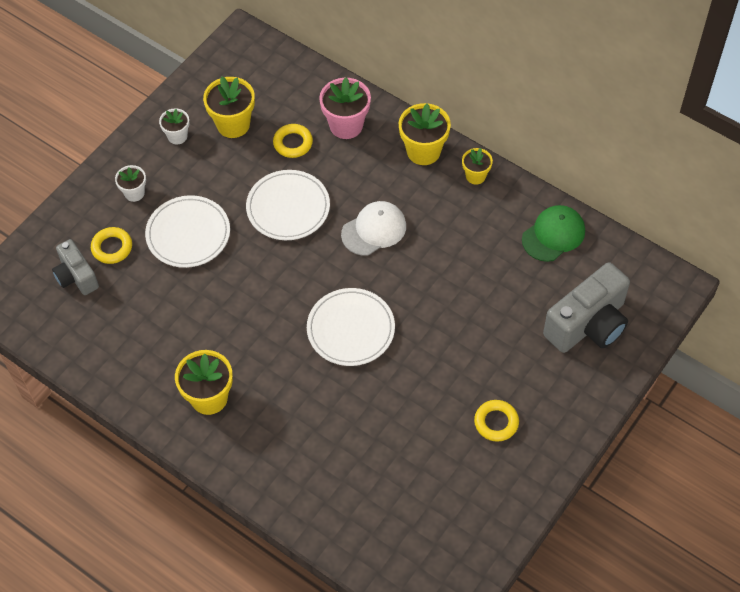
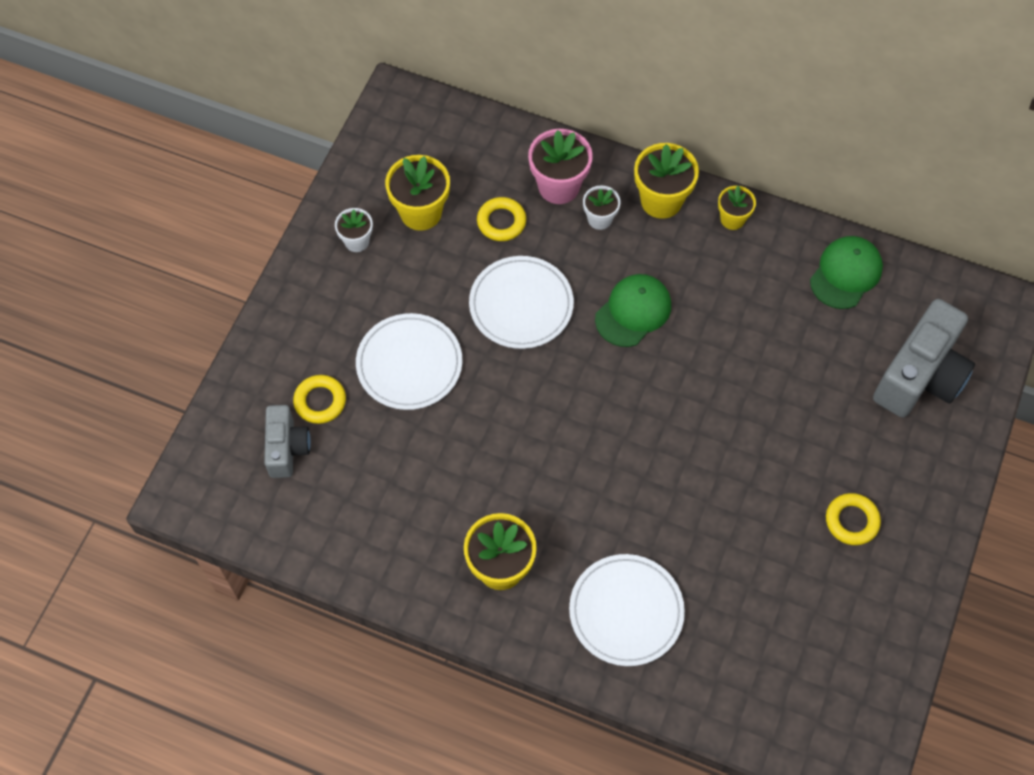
camera: 15 degrees left, 5 degrees up
(76, 276) = (287, 448): grey camera -> grey camera turned 135 degrees counterclockwise
(134, 193) = (326, 325): white flower pot -> white flower pot (599, 219)
(350, 329) = (644, 442): white plate -> white plate (626, 611)
(374, 230) = (633, 311): white cap -> green cap

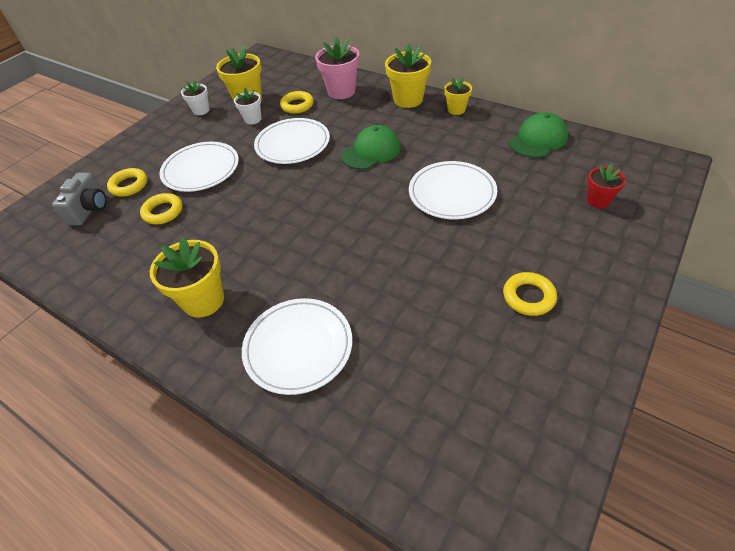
camera: 15 degrees right, 15 degrees down
(390, 443) = (163, 212): none -> yellow ring
(599, 219) = (363, 106): white flower pot -> white flower pot (253, 119)
(750, 378) = (452, 193): none -> white plate
(920, 376) = (598, 201): grey camera -> red flower pot

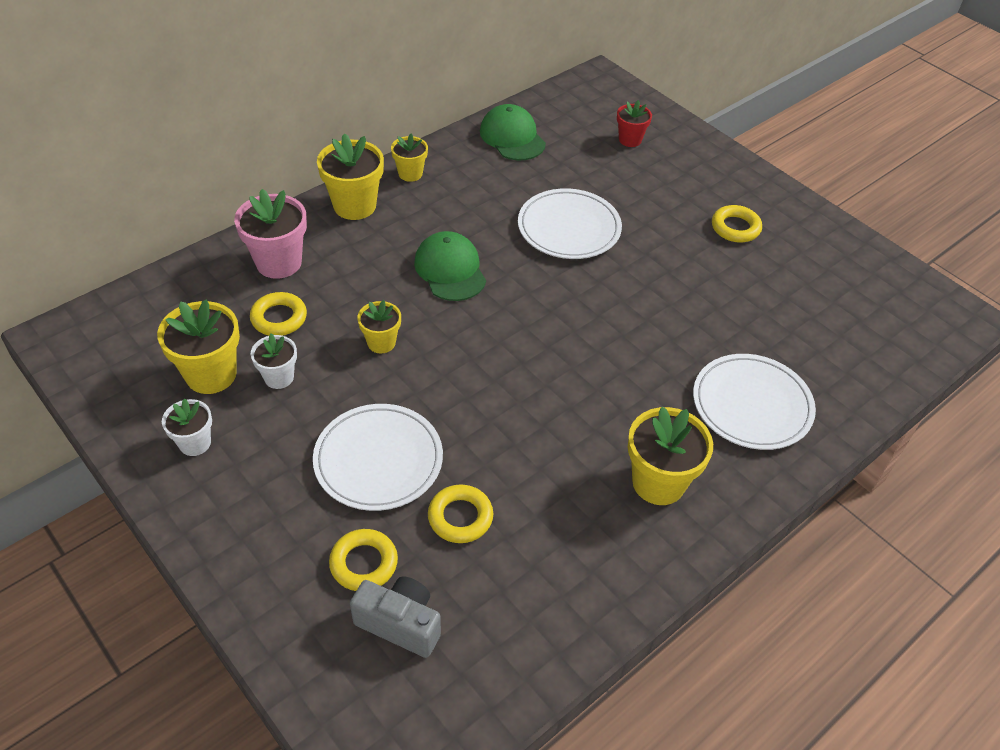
camera: 80 degrees left, 0 degrees up
(292, 144) = (381, 342): white plate -> yellow flower pot

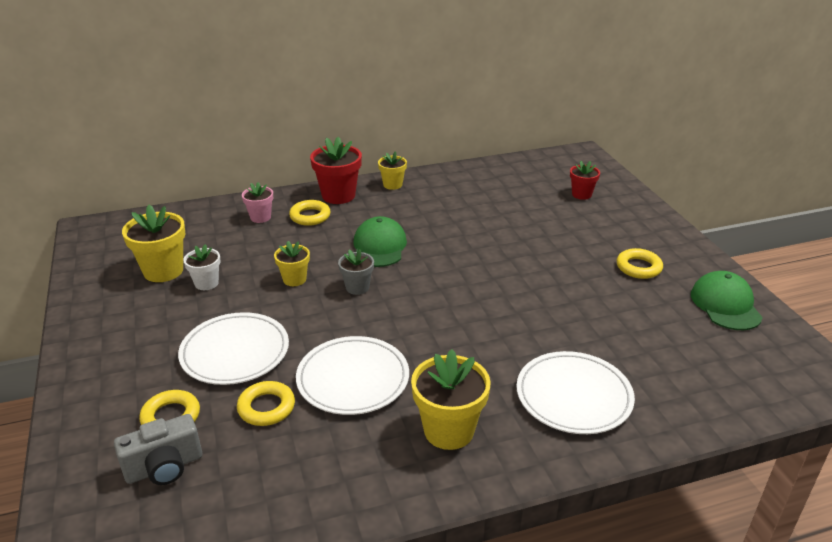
camera: 25 degrees right, 15 degrees down
(195, 443) = (119, 308): white flower pot -> none
(279, 262) = (260, 217): pink flower pot -> pink flower pot, size x0.59
(279, 318) = (235, 249): yellow ring -> yellow ring (310, 216)
(354, 206) = (338, 195): yellow flower pot -> red flower pot
(400, 624) = (164, 467): grey camera -> grey camera turned 105 degrees clockwise
(460, 334) = (357, 287): none -> grey flower pot
(512, 137) = (486, 177): green cap -> green cap (725, 305)
(569, 228) = (492, 239): white plate -> white plate (353, 379)

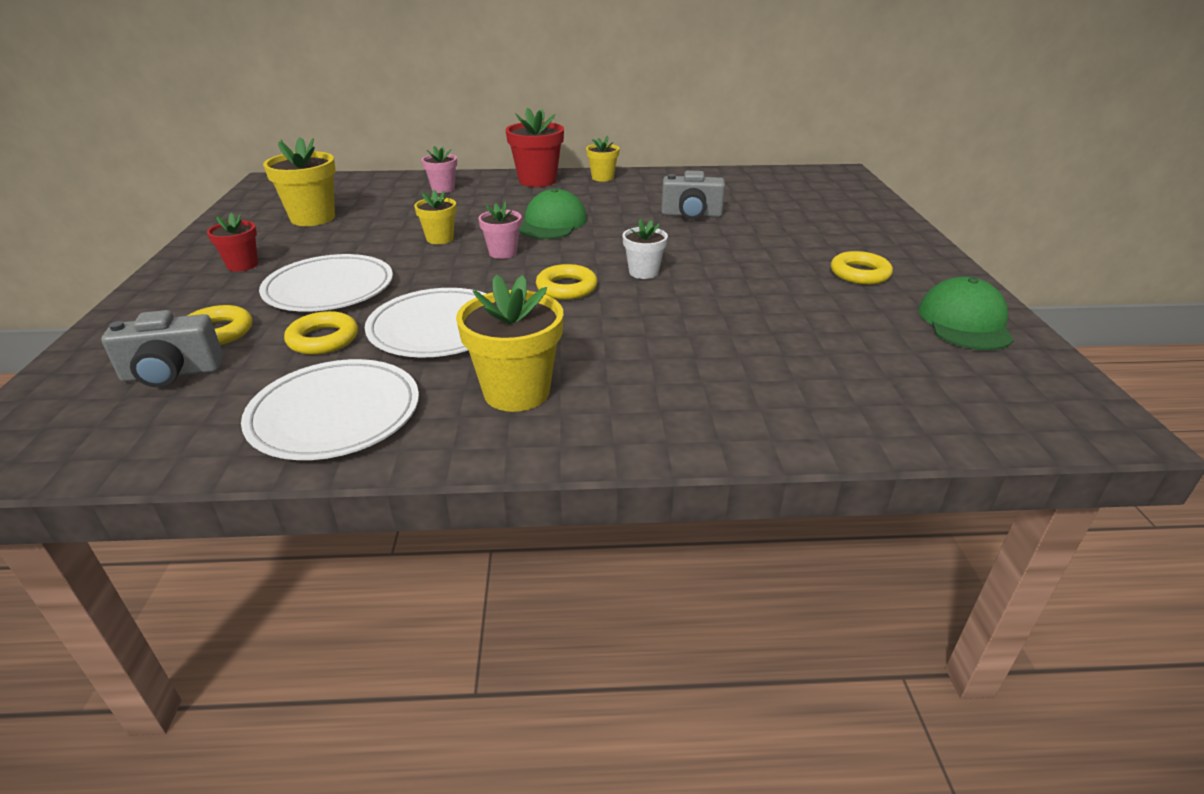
camera: 15 degrees right, 0 degrees up
(206, 283) = (347, 232): white flower pot -> white flower pot (643, 272)
(310, 216) = (495, 193): yellow ring -> yellow ring (566, 288)
(357, 287) = (503, 253): grey flower pot -> pink flower pot
(487, 221) = (691, 215): none -> grey camera
(573, 396) = (700, 383): white plate -> white plate (335, 414)
(581, 194) = (821, 204): red flower pot -> red flower pot (242, 265)

